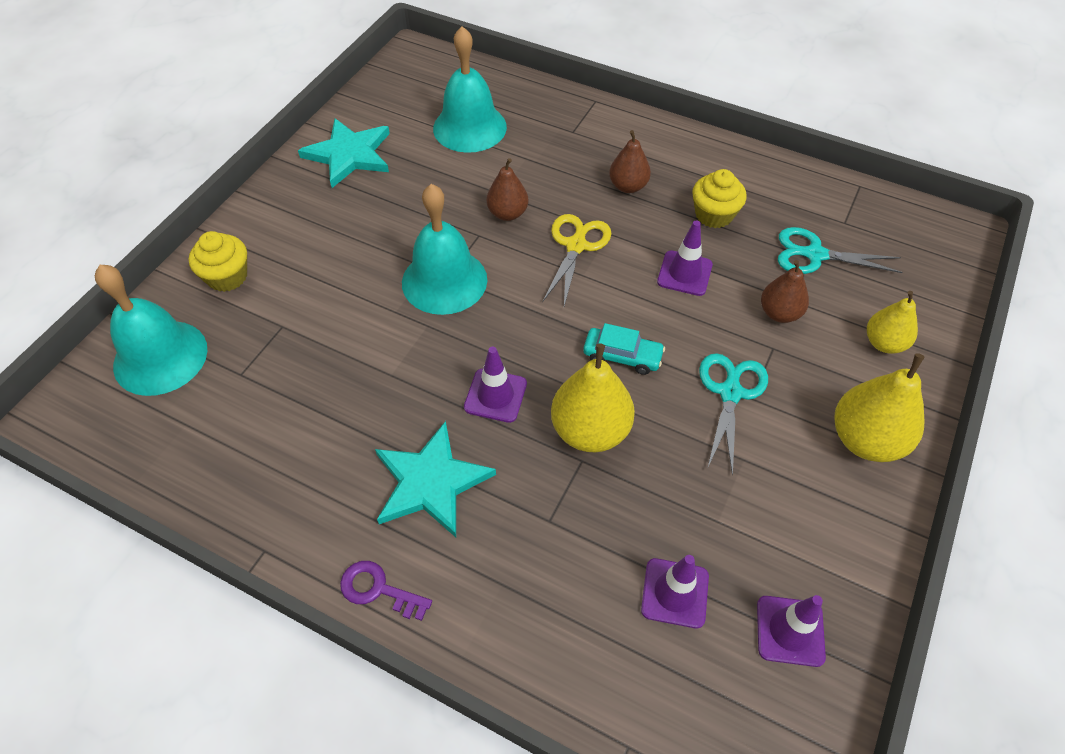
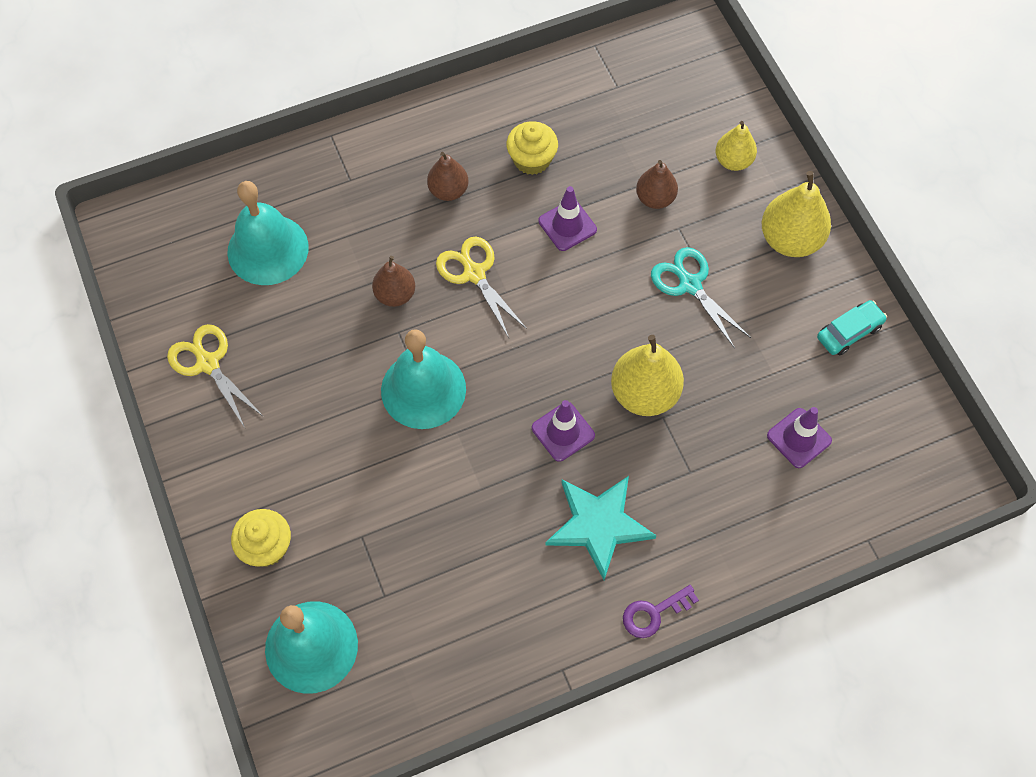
camera: 50 degrees left, 10 degrees up
(349, 155) = (208, 363): turquoise star -> yellow scissors
(622, 356) = (602, 325): turquoise car -> turquoise car (849, 332)
(790, 631) = (871, 395): purple traffic cone -> none
(815, 255) = (627, 131): turquoise scissors -> none

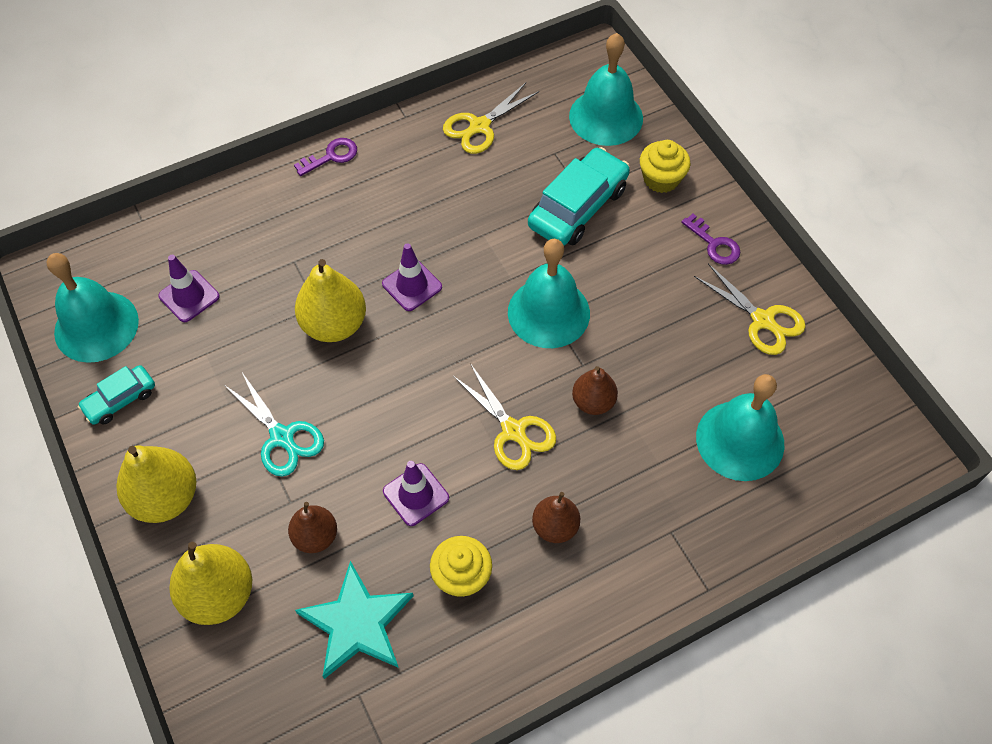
camera: 175 degrees right, 5 degrees down
(230, 455) = (714, 244): none -> purple key
(370, 515) = (578, 207): none -> turquoise car
(470, 645) = (479, 126): none -> yellow scissors
(598, 524) = (377, 214): turquoise star -> turquoise star (357, 623)
(733, 161) = (219, 595): yellow pear -> yellow pear, size x1.61
(890, 411) = (96, 326): none -> turquoise bell

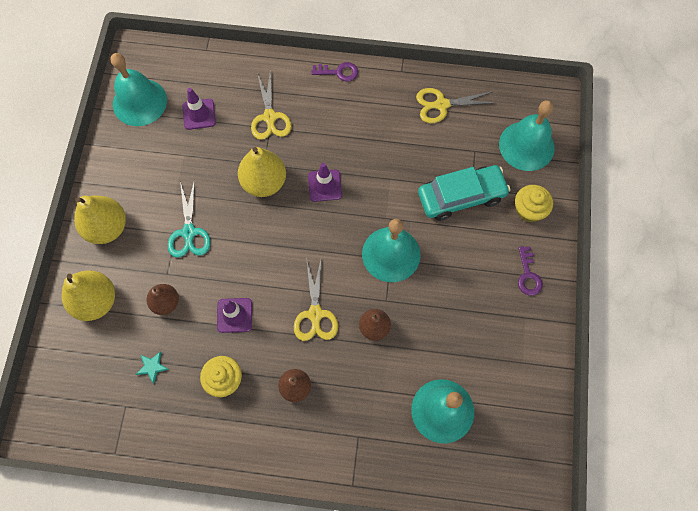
camera: 35 degrees right, 10 degrees up
(120, 399) = (122, 154): turquoise car -> none
(357, 623) = (152, 367): turquoise star -> turquoise star, size x0.43
(762, 320) = (518, 345): yellow scissors -> yellow scissors (270, 117)

